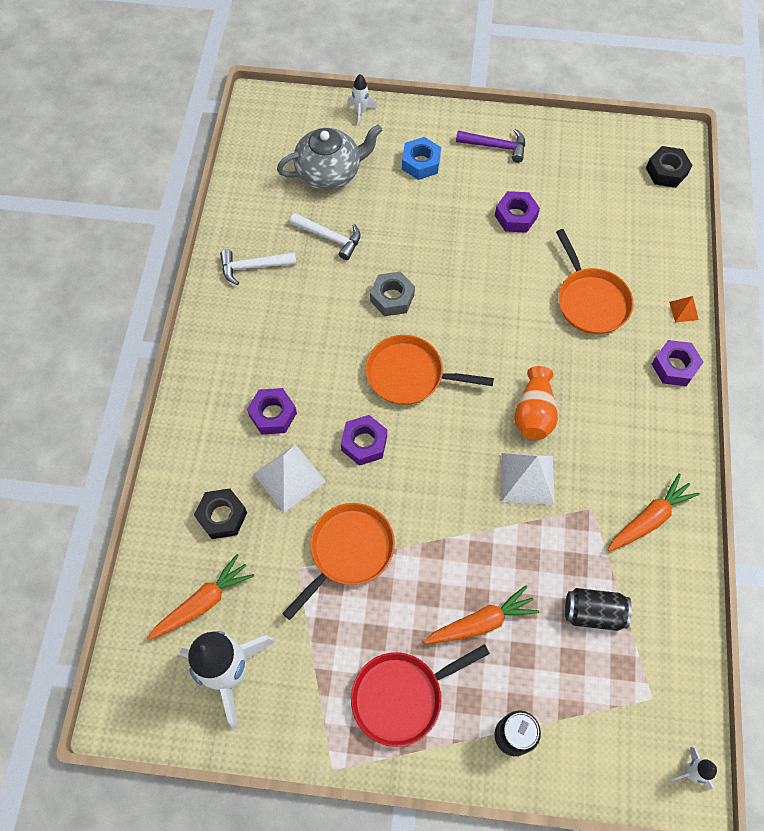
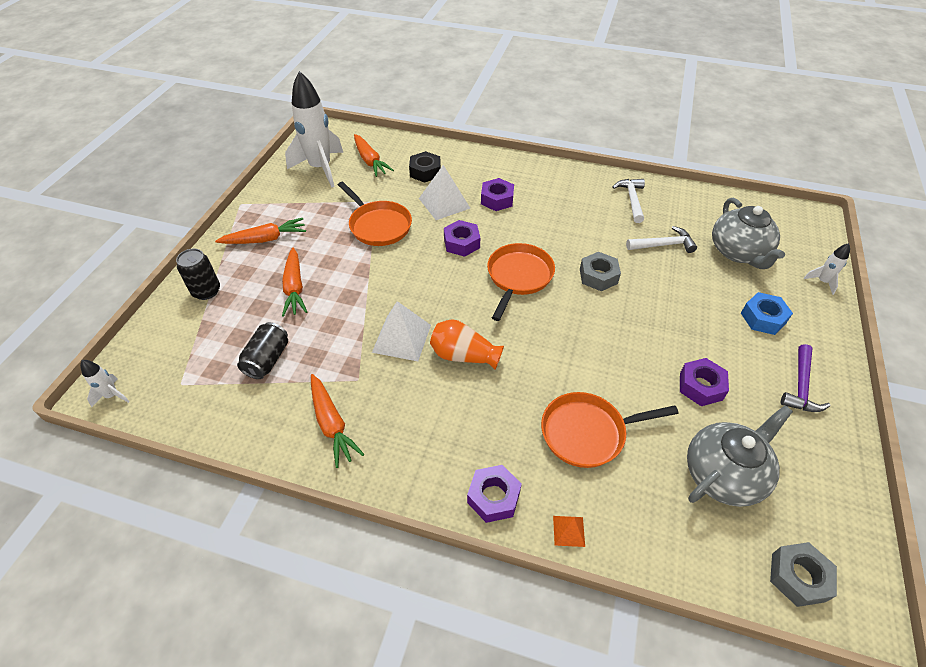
camera: 100 degrees right, 15 degrees down
(330, 238) = (663, 245): white hammer -> white hammer turned 135 degrees counterclockwise
(402, 696) = (265, 239): red pan -> orange carrot
(599, 207) = (723, 474): none -> grey teapot
(666, 171) = (798, 577): black nut -> grey nut

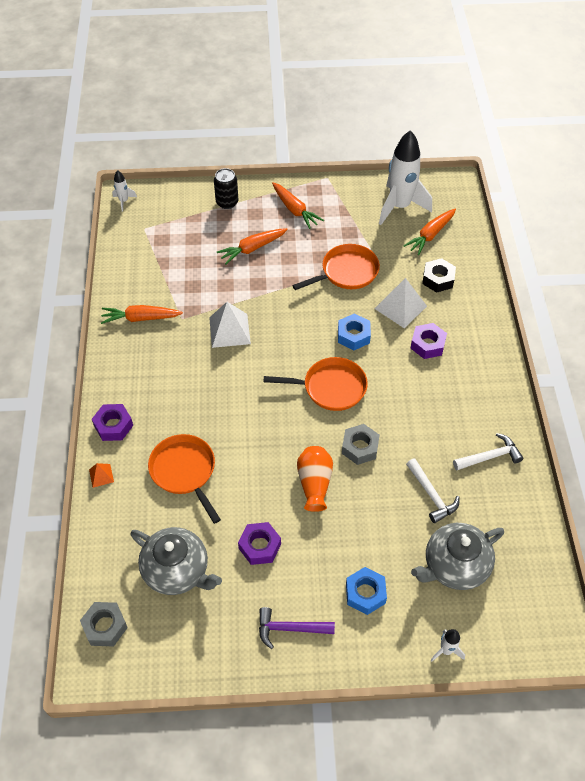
camera: 70 degrees right, 5 degrees up
(267, 359) = (180, 262): black can -> none
(332, 424) = (140, 318): orange carrot -> orange carrot turned 45 degrees clockwise
(378, 225) = (346, 272): orange pan -> orange pan turned 150 degrees counterclockwise
(461, 243) = (353, 335): purple nut -> blue nut
(463, 355) = (228, 374): orange vase -> orange vase (314, 483)

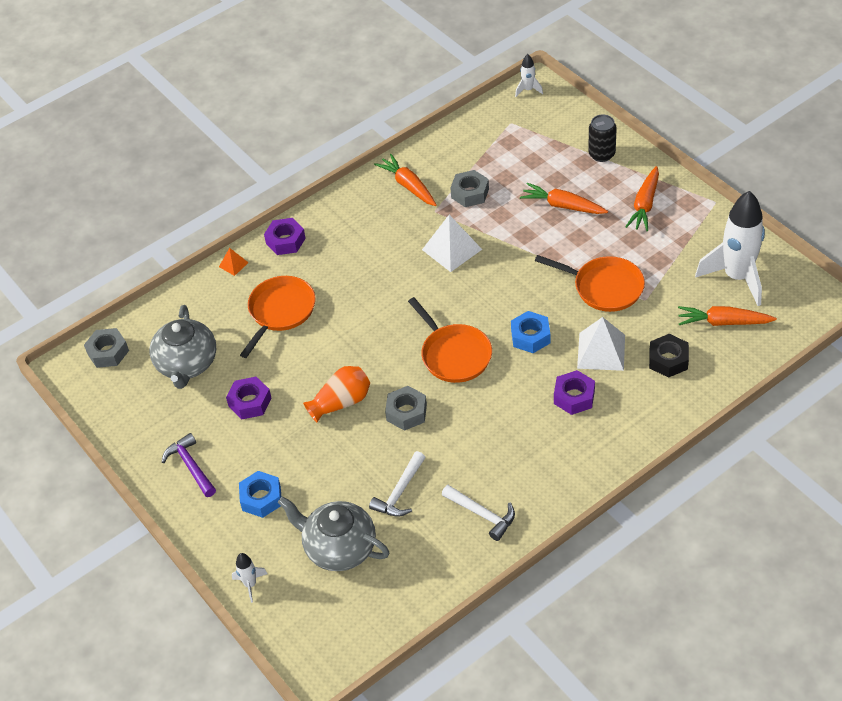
camera: 60 degrees right, 5 degrees down
(186, 289) = (470, 193): none -> grey nut

